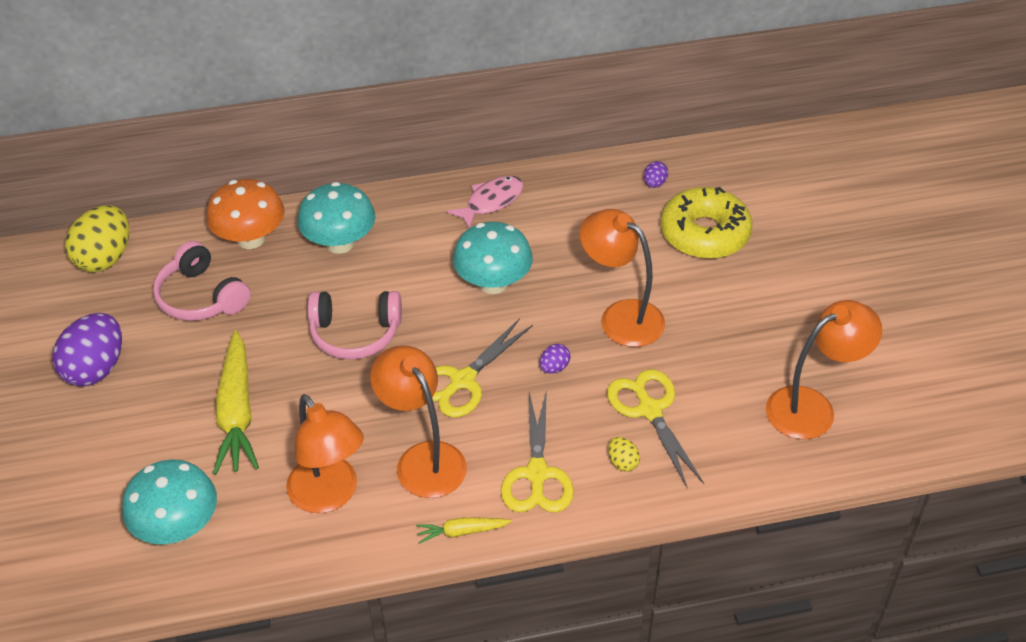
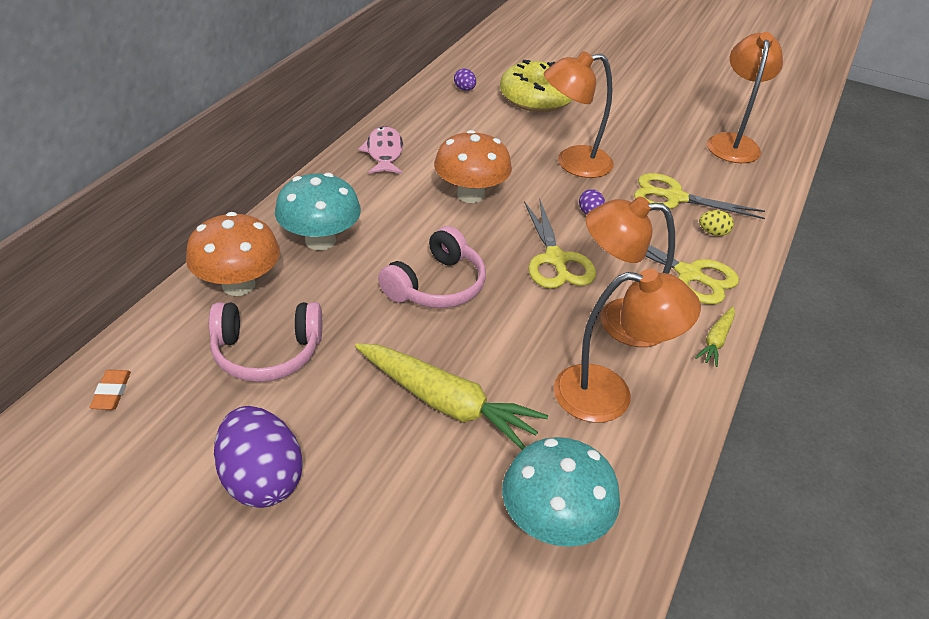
camera: 55 degrees left, 5 degrees down
(105, 258) = (112, 392): yellow egg -> orange eraser
(493, 283) = (470, 195): turquoise mushroom -> orange mushroom

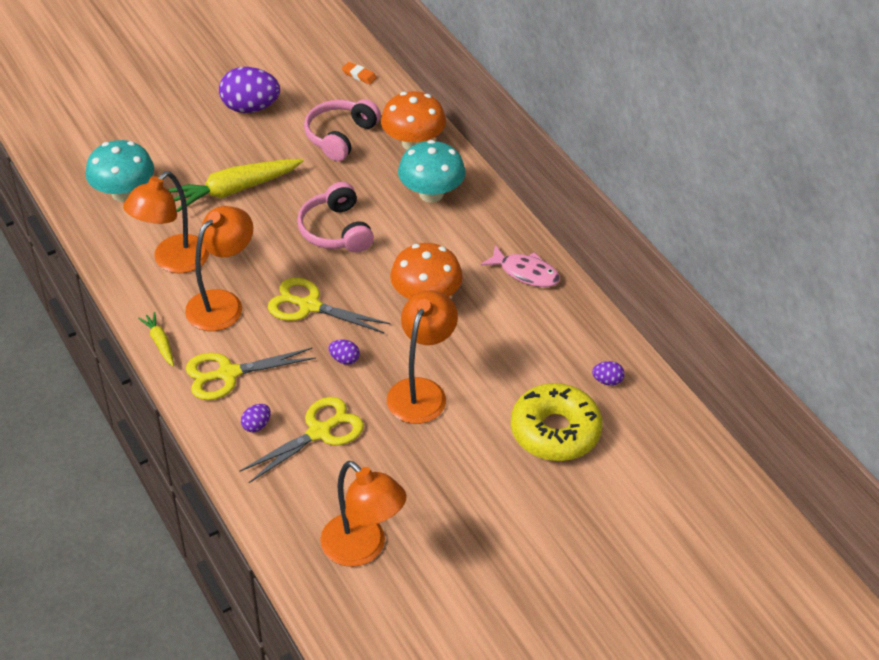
camera: 125 degrees right, 5 degrees up
(713, 233) = (256, 425): yellow egg -> purple egg

